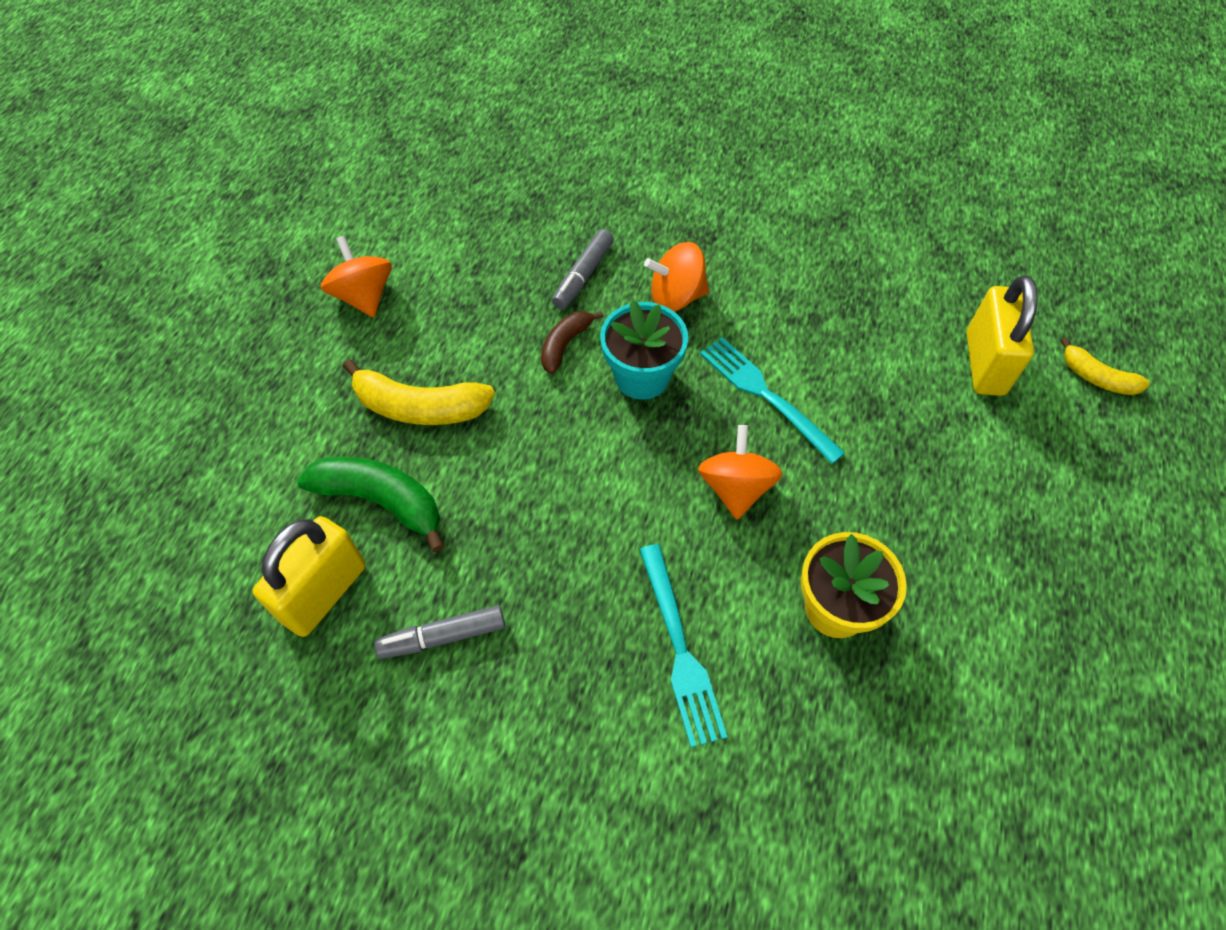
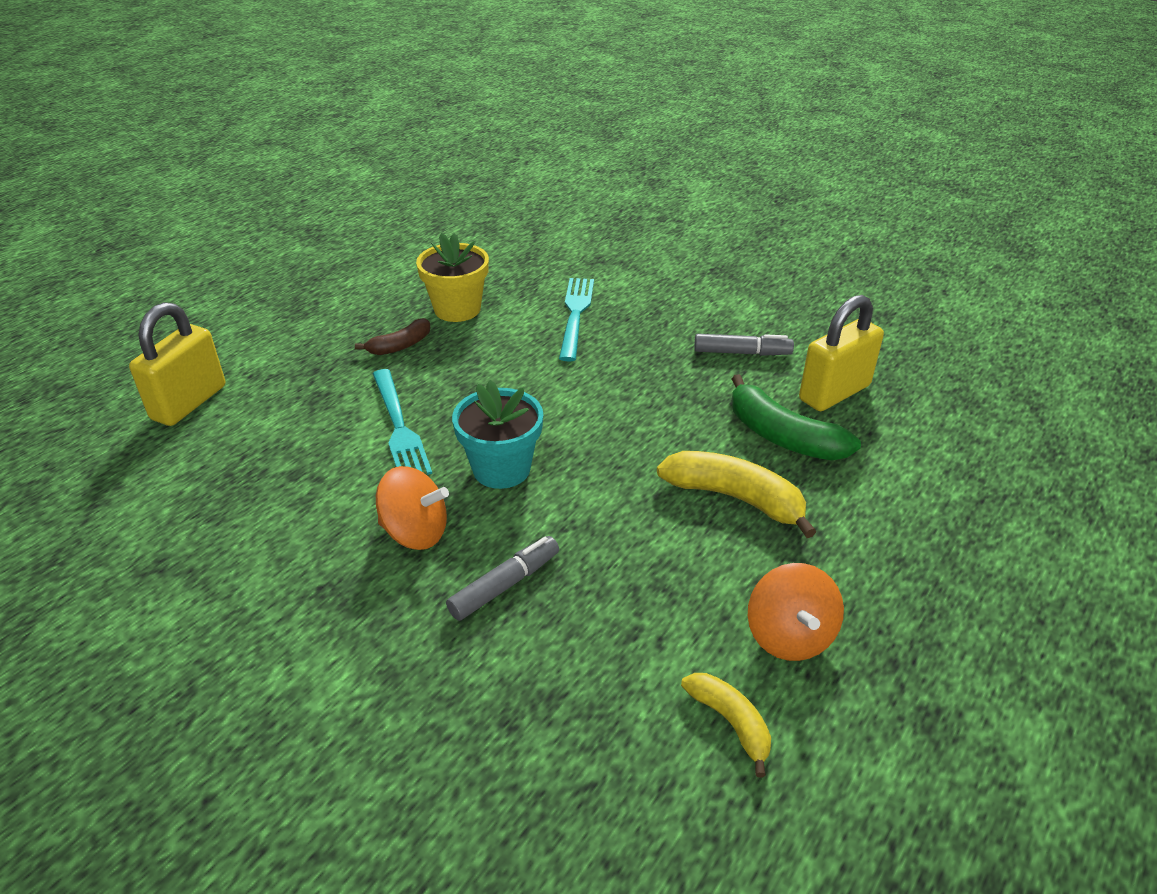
camera: 160 degrees left, 20 degrees down
(565, 344) = (563, 516): brown banana -> brown banana (400, 346)
(735, 488) = (476, 377): orange spinning top -> none
(1097, 377) = (116, 372): yellow banana -> yellow banana (730, 722)

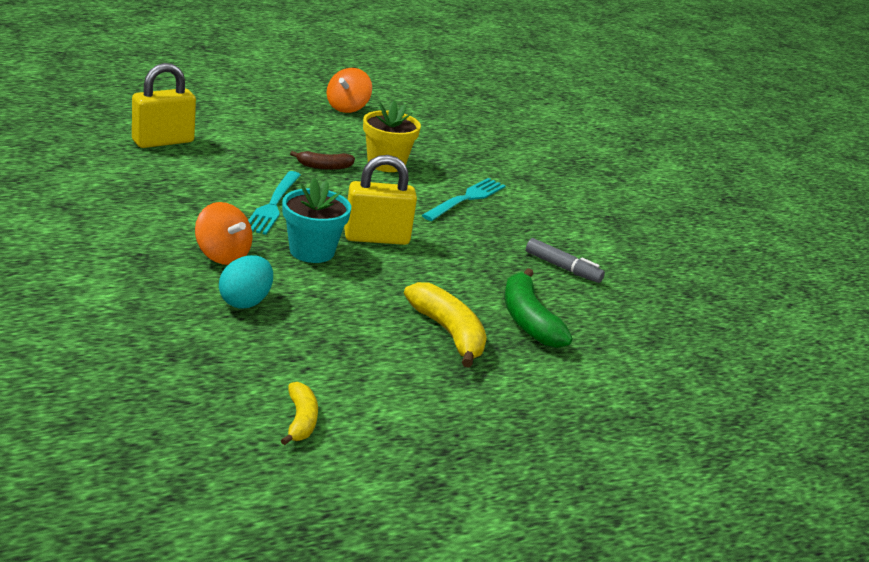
camera: 25 degrees right, 10 degrees down
(505, 585) = (245, 301): grey marker -> turquoise egg
(789, 636) = (391, 406): orange spinning top -> orange spinning top (347, 108)
(834, 393) = (603, 317): yellow padlock -> yellow padlock (376, 238)

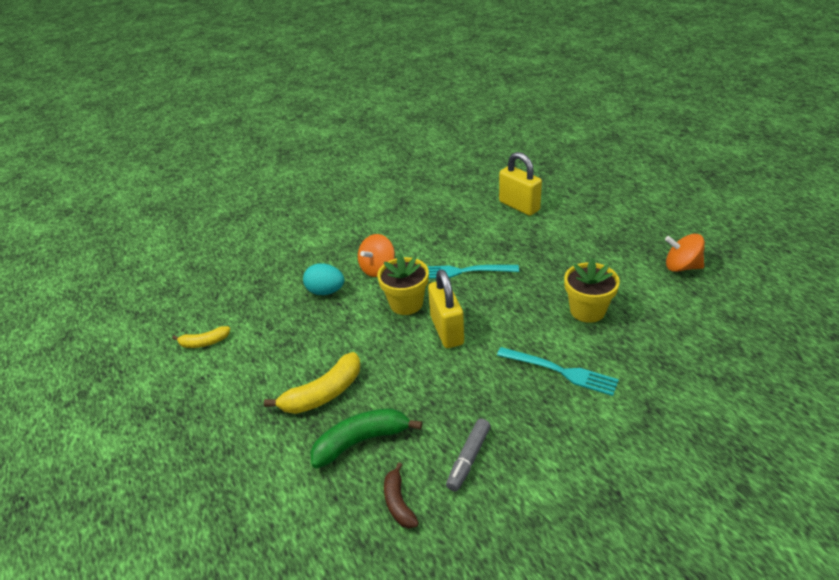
camera: 90 degrees right, 10 degrees up
(312, 251) = (406, 303): turquoise flower pot -> yellow flower pot
(324, 166) = (548, 280): brown banana -> brown banana (398, 502)

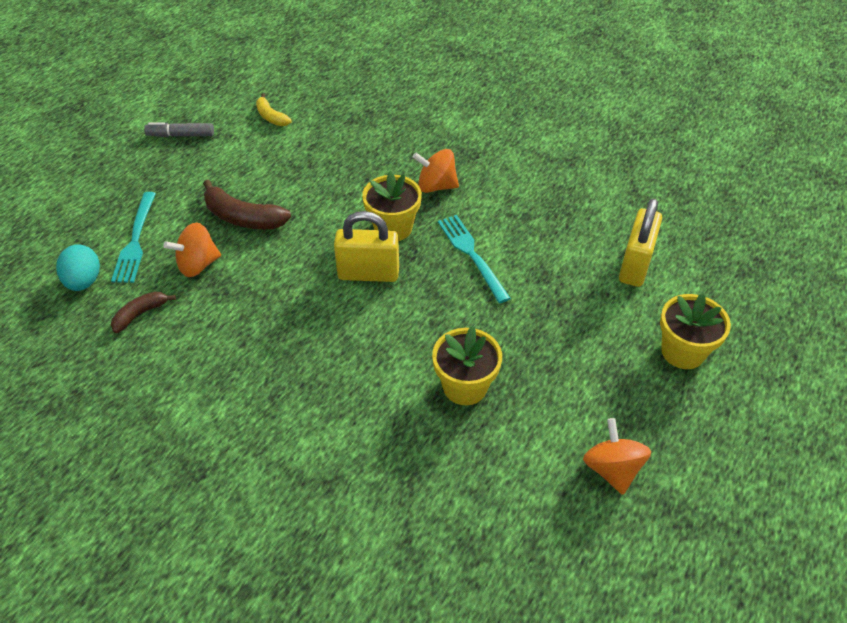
camera: 60 degrees right, 10 degrees up
(323, 393) = (243, 217): yellow banana -> brown banana
(326, 291) = (379, 163): turquoise egg -> turquoise egg (84, 281)
(361, 441) = (198, 265): green banana -> orange spinning top
(447, 330) = (368, 274): yellow padlock -> yellow padlock turned 45 degrees clockwise
(468, 459) = (204, 346): grey marker -> grey marker (181, 135)
(561, 371) = (351, 387): turquoise fork -> turquoise fork (135, 241)
(600, 211) = (683, 351): none -> yellow flower pot

